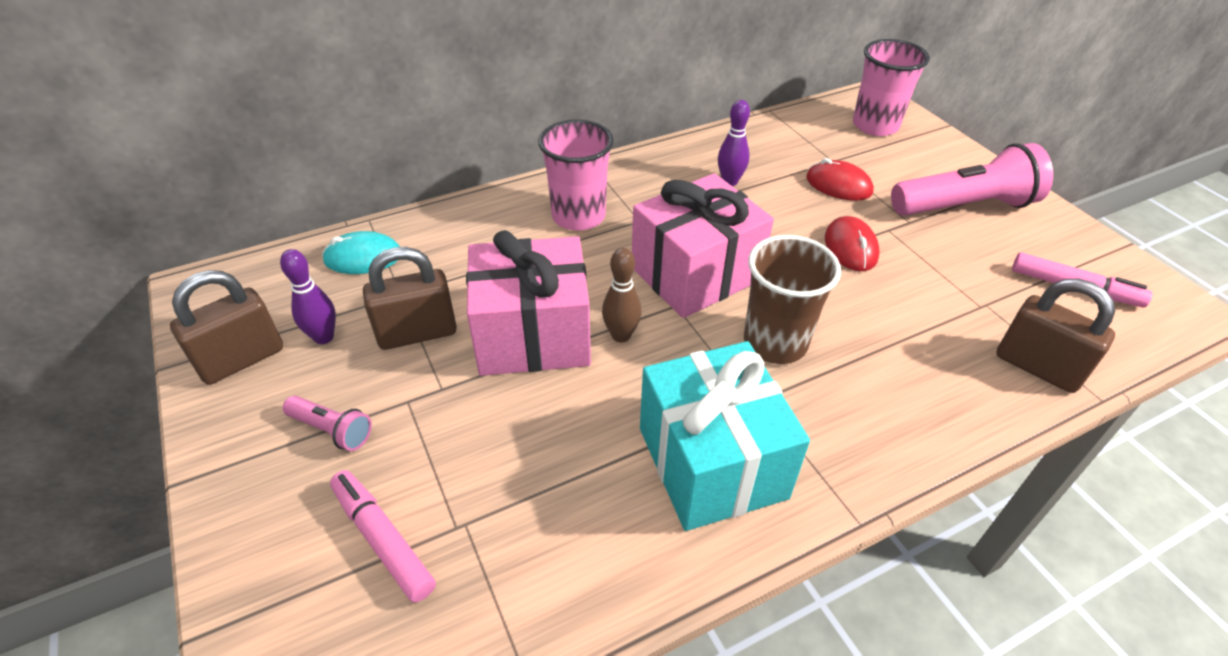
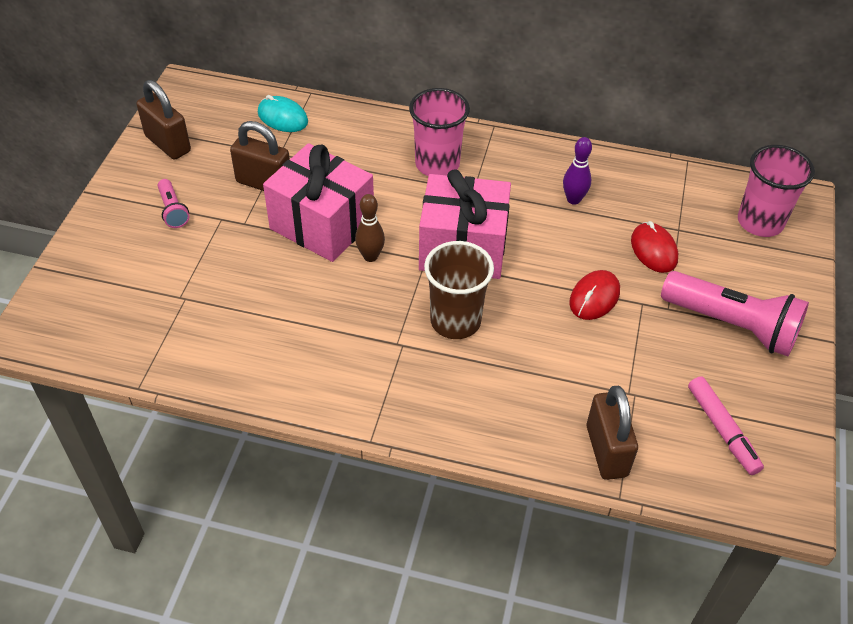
camera: 40 degrees right, 5 degrees up
(242, 359) = (168, 144): brown padlock -> brown padlock turned 45 degrees clockwise
(324, 337) = (216, 155): purple bowling pin -> none
(383, 539) = (144, 279): pink marker -> none
(711, 462) = (333, 356): turquoise gift -> none

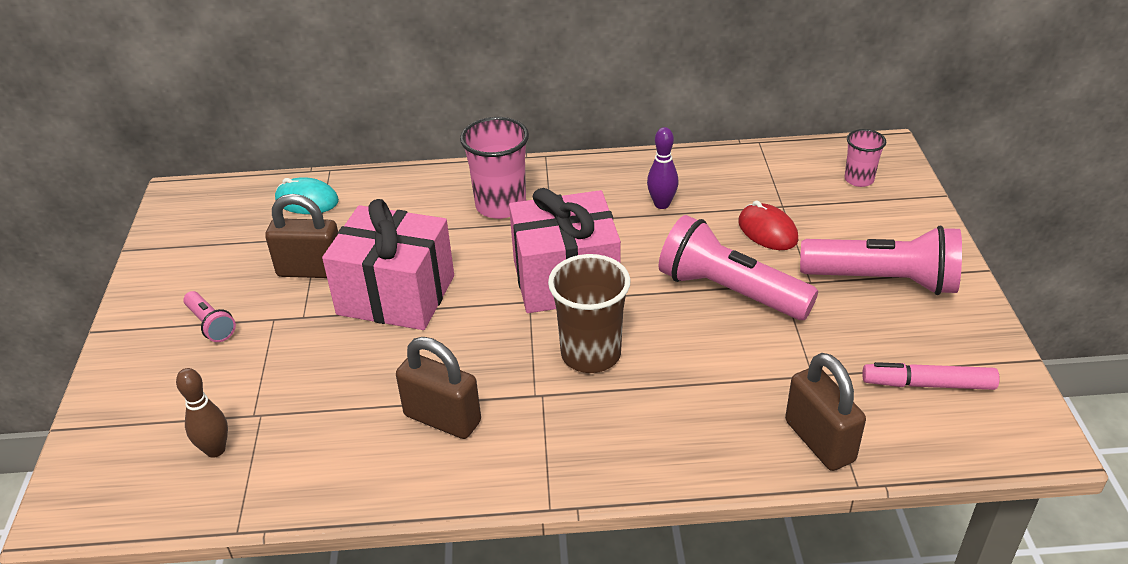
camera: 15 degrees left, 10 degrees down
(168, 144) = (179, 257): brown padlock -> brown padlock (442, 418)
(370, 256) = (465, 313): brown bowling pin -> brown bowling pin (215, 450)
(594, 297) = (729, 291): red mouse -> pink flashlight
(722, 430) = (928, 384): pink marker -> pink marker turned 135 degrees clockwise
(760, 222) = (859, 179): pink cup -> pink cup, size x0.58

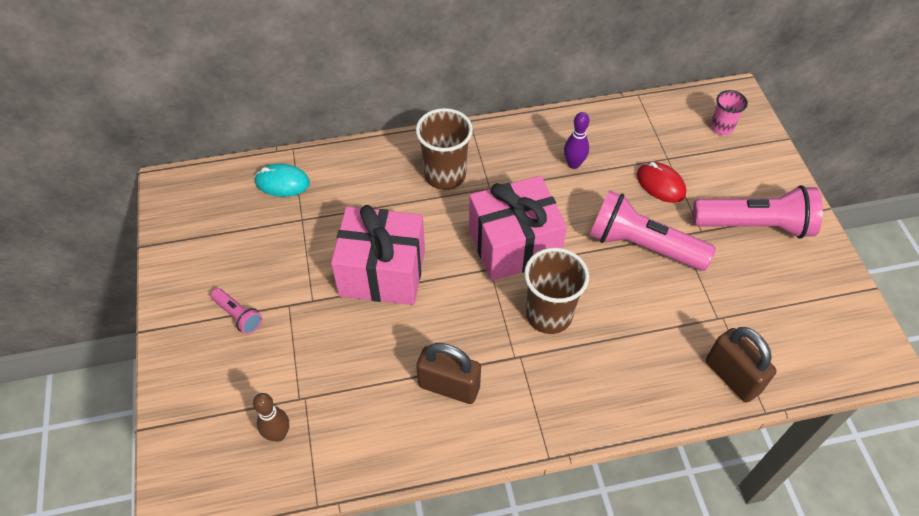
camera: 10 degrees left, 15 degrees up
(311, 270) = (306, 254): brown padlock -> none
(500, 205) = (445, 175): pink cup -> brown cup
(928, 384) = (801, 318): pink marker -> none

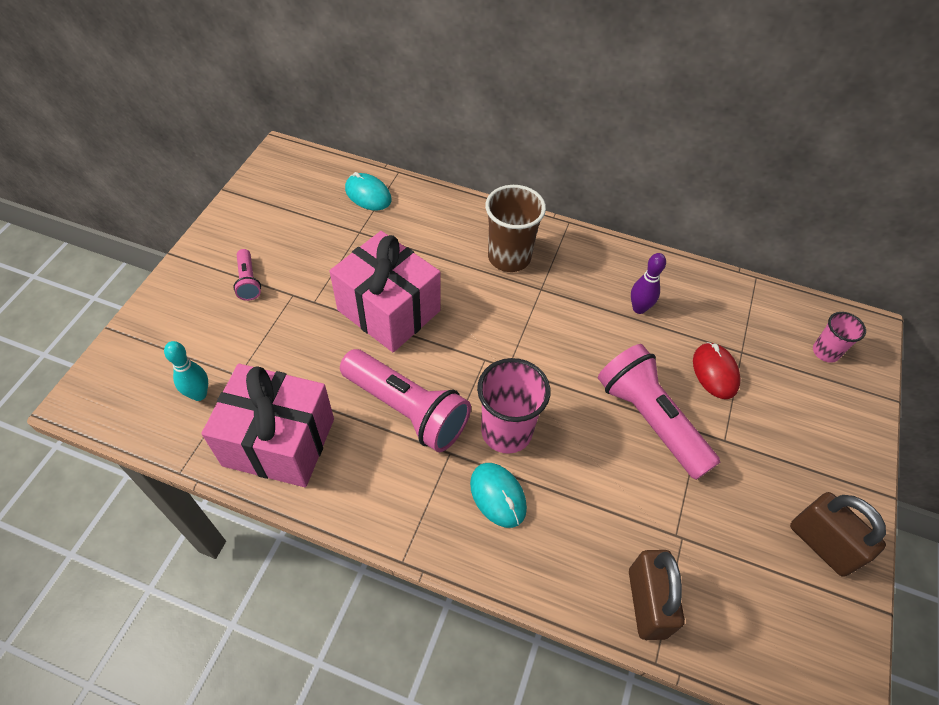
camera: 30 degrees right, 0 degrees up
(278, 434) = (199, 394): brown bowling pin -> turquoise bowling pin
(449, 386) = (366, 440): brown padlock -> brown padlock (822, 544)
(514, 245) = (523, 350): pink gift -> pink gift (279, 442)
(549, 315) = (506, 431): brown cup -> pink cup
(579, 366) = (498, 496): none -> turquoise mouse
(755, 225) = (790, 467): pink flashlight -> pink flashlight (407, 409)

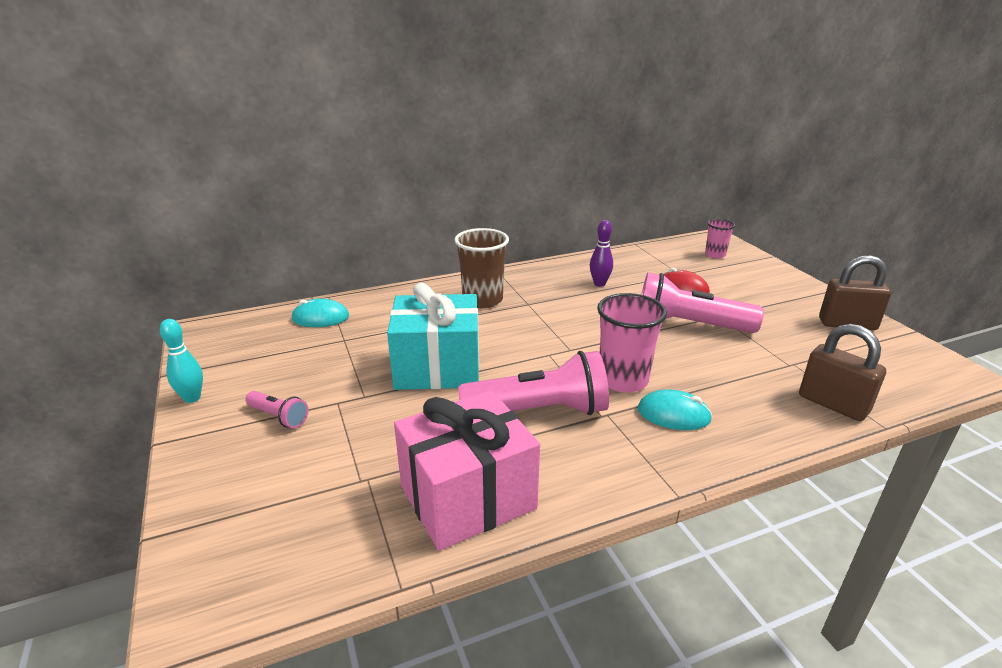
camera: 40 degrees left, 25 degrees down
(199, 394) = (338, 518): turquoise bowling pin -> turquoise bowling pin (192, 398)
(389, 310) = (437, 368): pink gift -> turquoise gift

